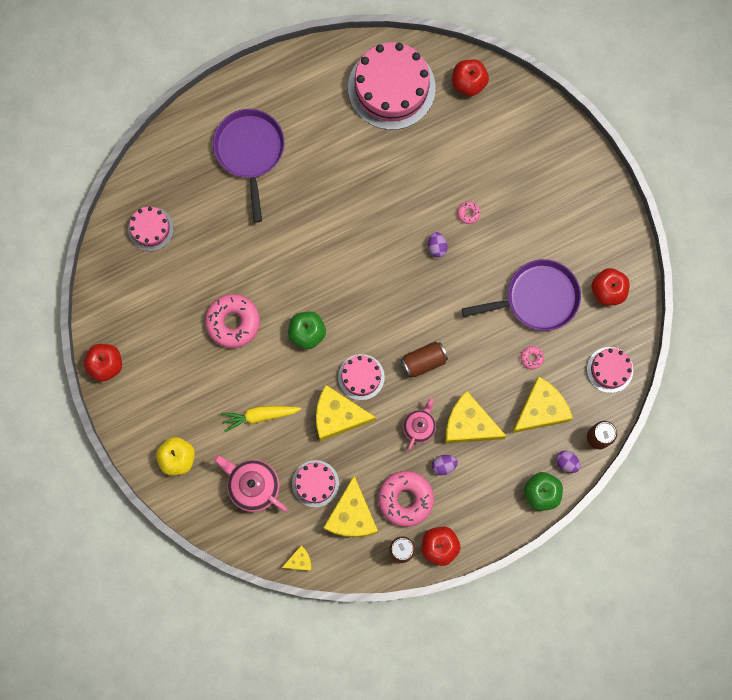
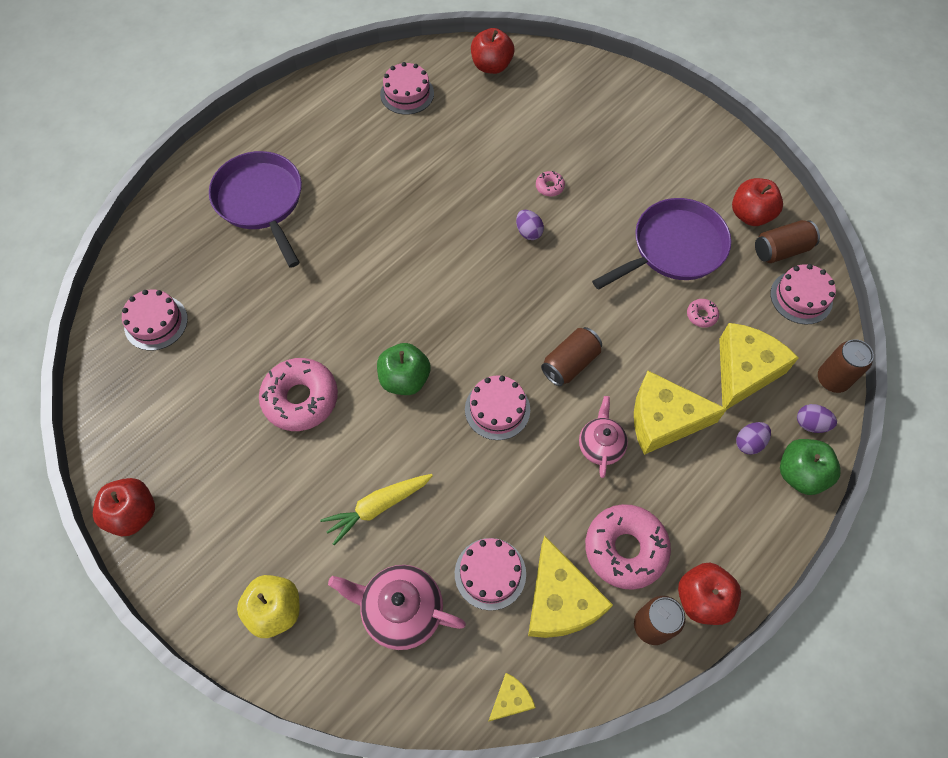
camera: 20 degrees left, 15 degrees down
(338, 416) = (486, 469): yellow cheese -> none
(391, 88) = (407, 94): pink cake -> pink cake, size x0.51
(443, 465) = (655, 484): purple egg -> purple egg (749, 443)
(615, 327) = (781, 250): none -> brown can

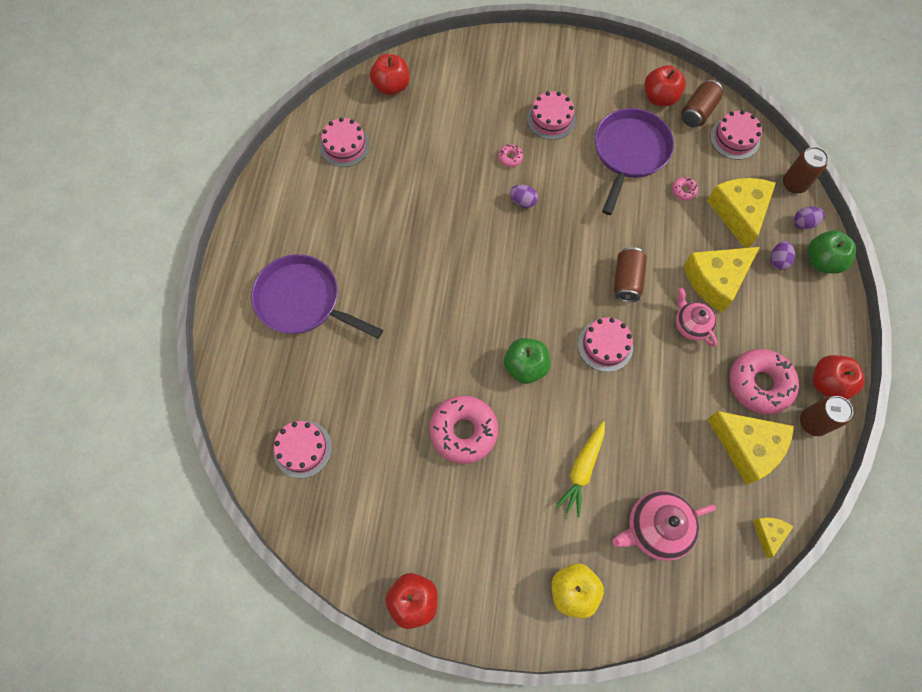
camera: 35 degrees left, 5 degrees up
(490, 573) = (691, 461): pink cake -> pink cake (551, 119)

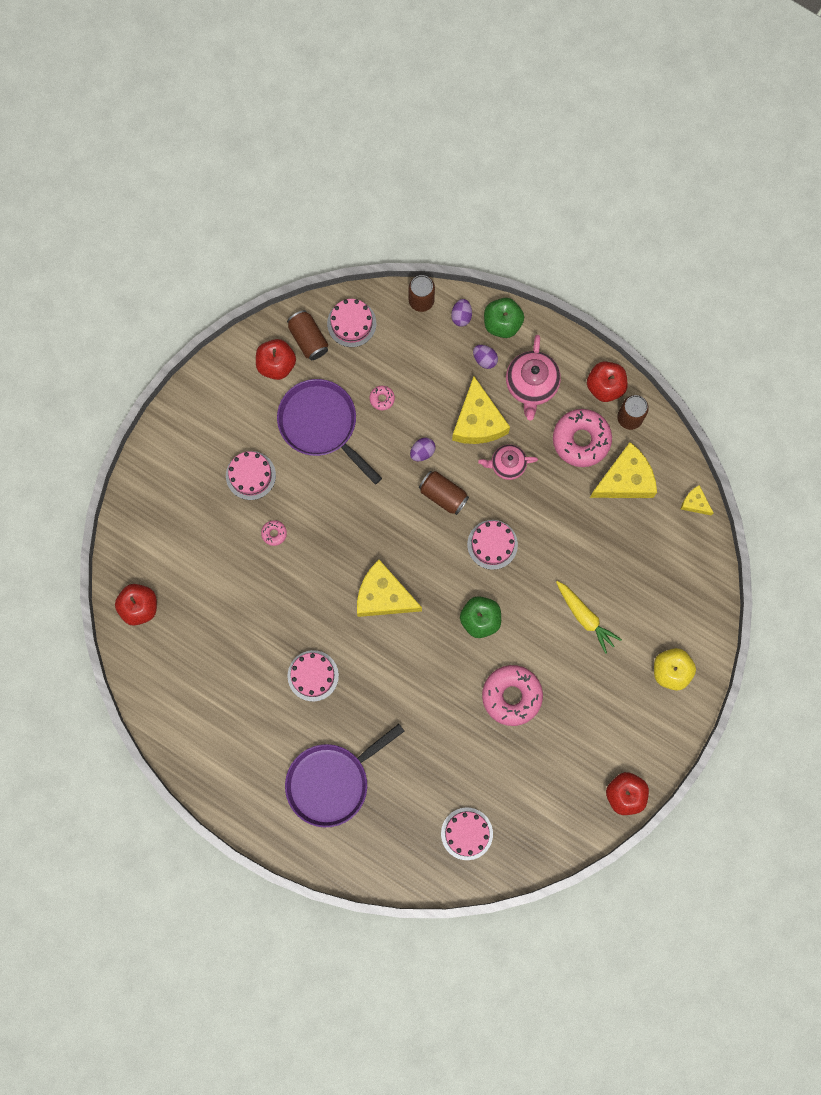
camera: 65 degrees left, 10 degrees up
(345, 146) = (186, 680): pink cake -> pink cake (313, 675)
(523, 201) = (325, 544): purple egg -> purple egg (422, 452)
(655, 528) = (654, 585): pink teapot -> pink teapot (531, 385)
(738, 213) = (426, 365): yellow cheese -> yellow cheese (383, 596)

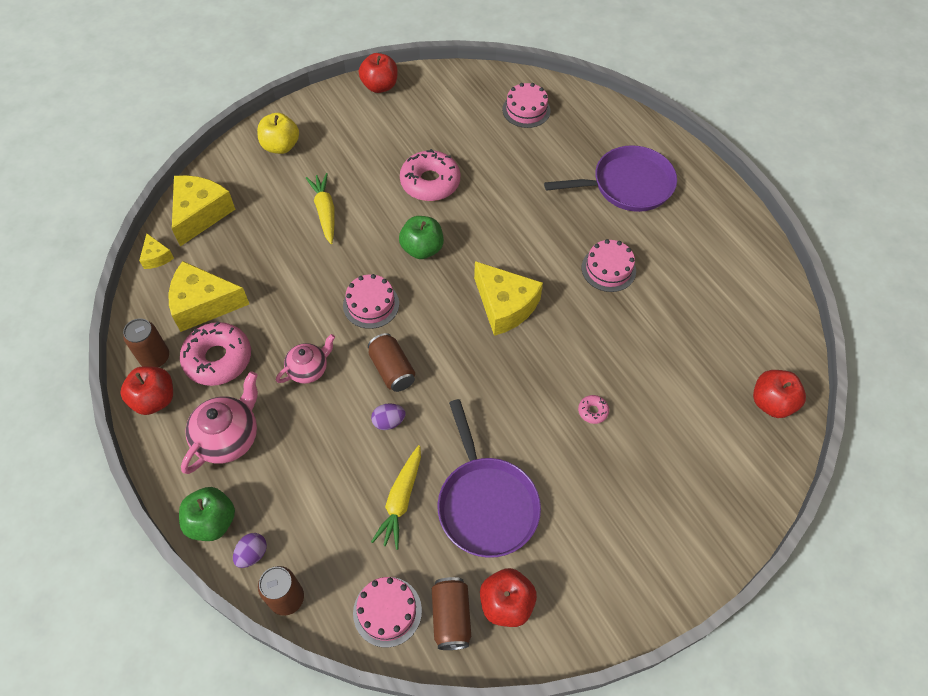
camera: 155 degrees left, 20 degrees down
(250, 475) = (594, 484): pink cake -> none
(382, 399) = (401, 500): pink donut -> yellow carrot
(478, 421) = (310, 426): yellow cheese -> yellow cheese (200, 214)
(484, 359) = (259, 489): purple egg -> none
(507, 465) = (308, 369): pink teapot -> pink teapot turned 60 degrees counterclockwise

